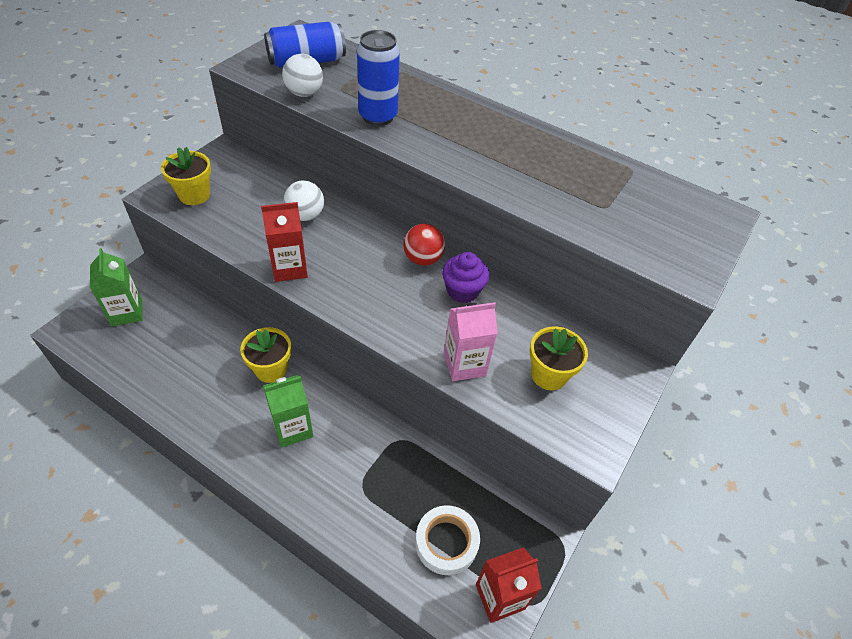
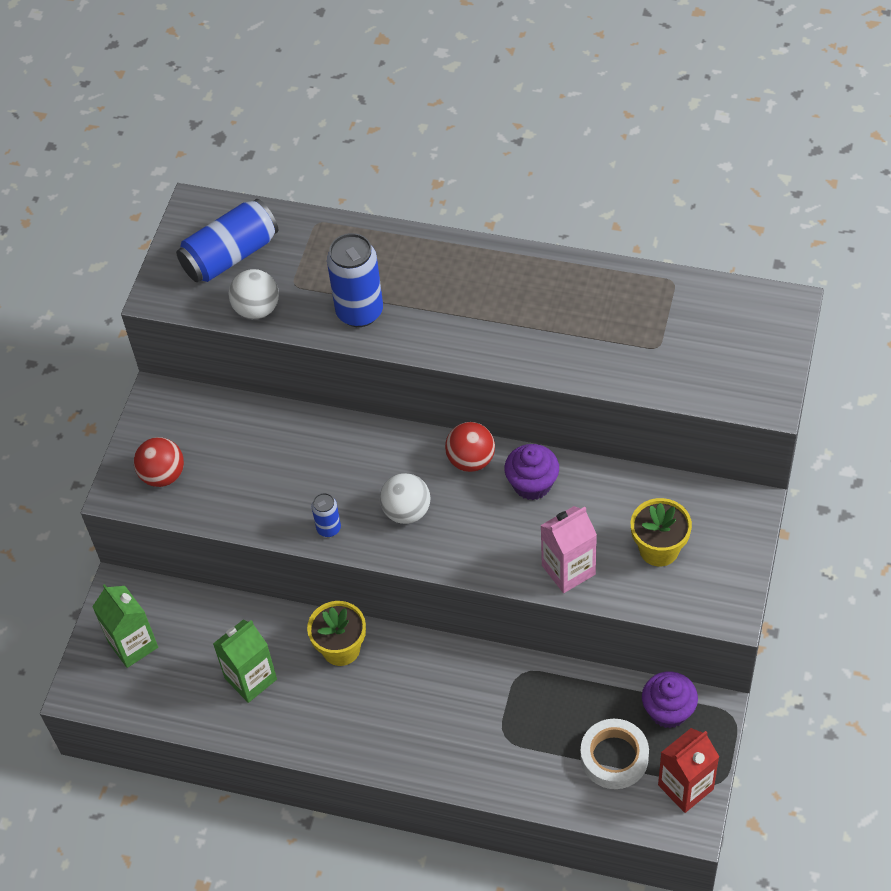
camera: 10 degrees left, 5 degrees up
(194, 195) = (163, 475): yellow flower pot -> red ball
(289, 268) = (328, 528): red carton -> blue can
(292, 428) = (401, 704): green carton -> green carton (251, 679)
(305, 215) = (309, 453): white ball -> white ball (406, 511)
(509, 518) = (668, 711): none -> purple cupcake

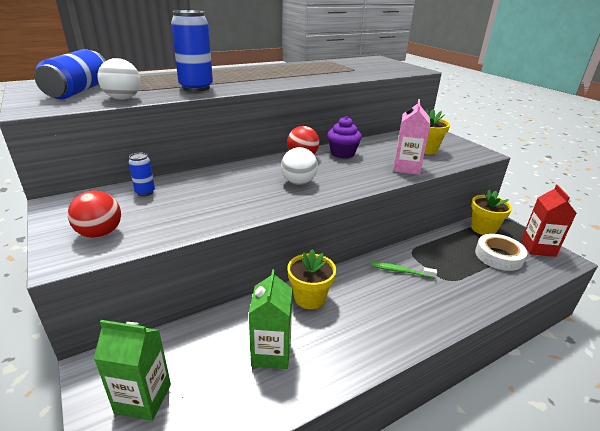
camera: 50 degrees left, 25 degrees down
(328, 528) = (263, 205): blue can -> blue can (145, 192)
(470, 687) = (400, 271): none -> green toothbrush
(668, 711) = (483, 229): purple cupcake -> yellow flower pot

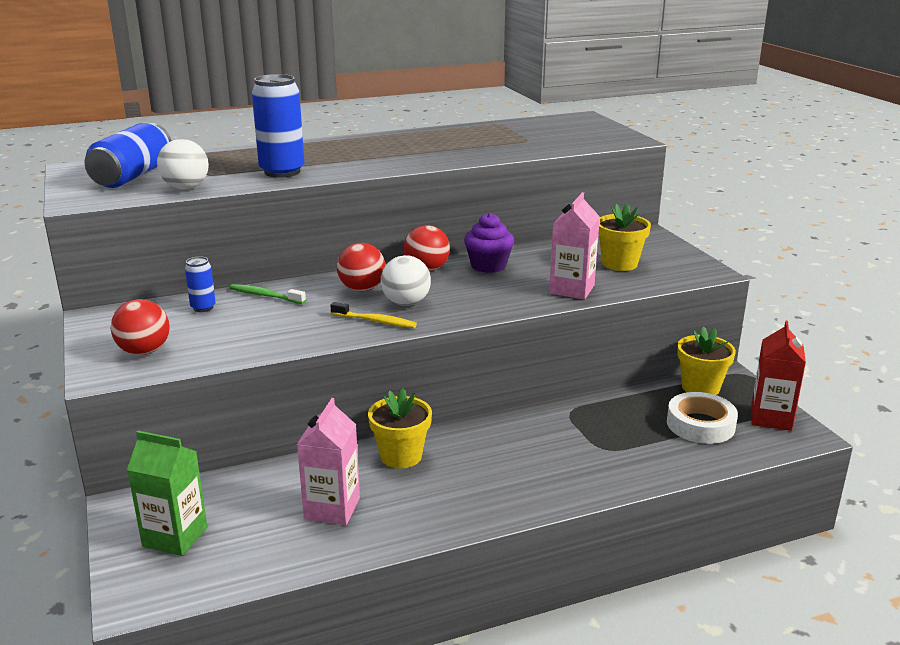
camera: 10 degrees right, 5 degrees down
(262, 173) = (362, 289): none -> red ball
(271, 353) = (332, 508): green carton -> pink carton
(282, 198) = (375, 321): none -> yellow toothbrush
(400, 271) = (540, 434): green toothbrush -> green toothbrush (265, 296)

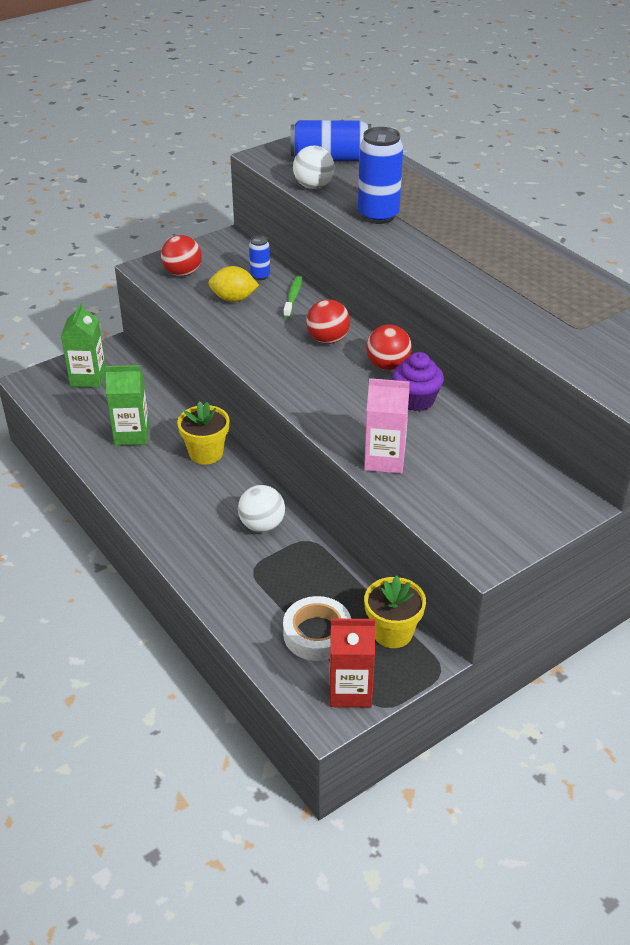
camera: 75 degrees right, 15 degrees up
(237, 327) = (233, 299): none -> yellow lemon
(332, 508) = (132, 435): pink carton -> green carton
(375, 321) = (268, 359): yellow toothbrush -> none
(406, 303) = (309, 367): white ball -> white ball (262, 525)
(619, 264) = (470, 487): yellow flower pot -> none

